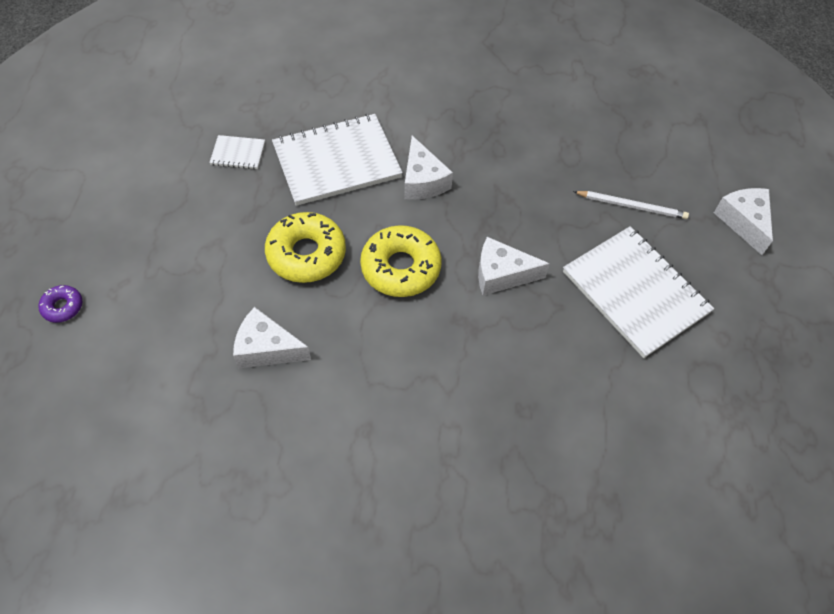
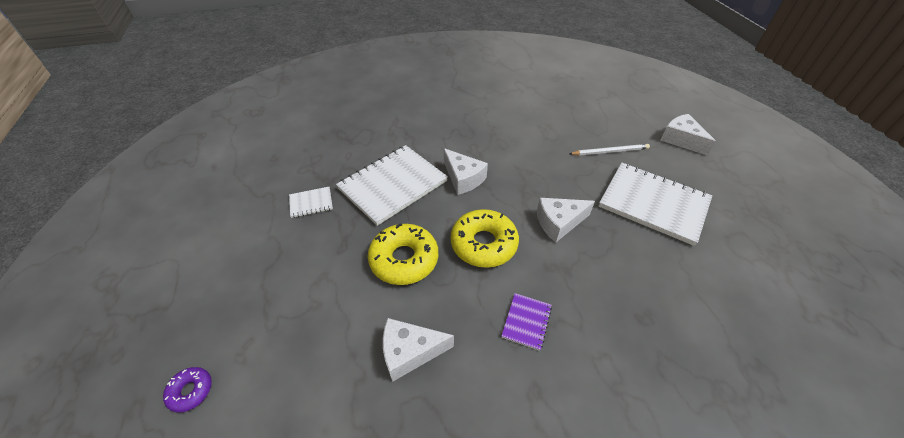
camera: 20 degrees left, 10 degrees down
(397, 365) = (526, 321): none -> purple notebook

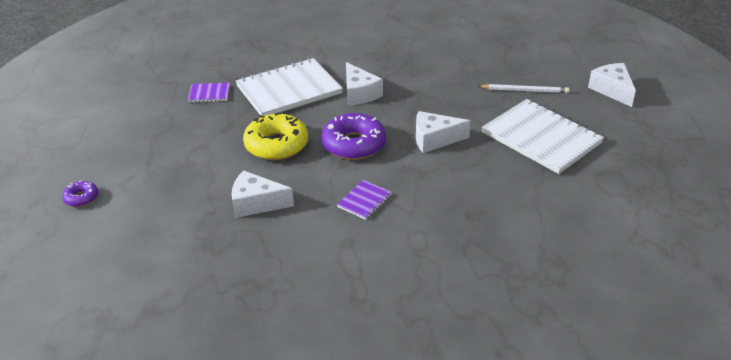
camera: 15 degrees right, 10 degrees down
(311, 203) = (209, 93): white notebook -> purple notebook
(483, 244) = (354, 144): yellow donut -> purple donut

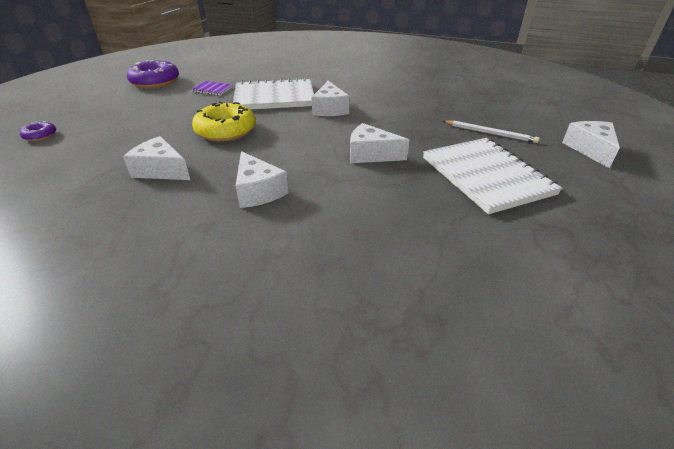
camera: 20 degrees right, 0 degrees up
(354, 144) = (291, 143): purple donut -> purple donut (155, 82)
(364, 201) = (258, 191): purple notebook -> white cheese

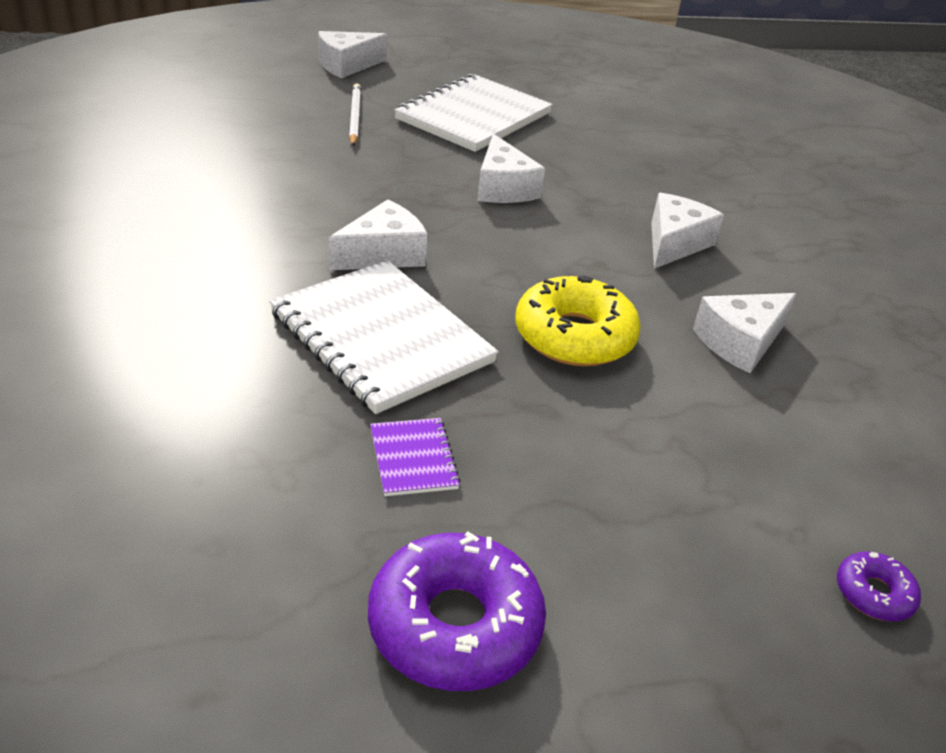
camera: 125 degrees left, 0 degrees up
(161, 170) = (740, 342): white cheese -> white cheese turned 60 degrees clockwise

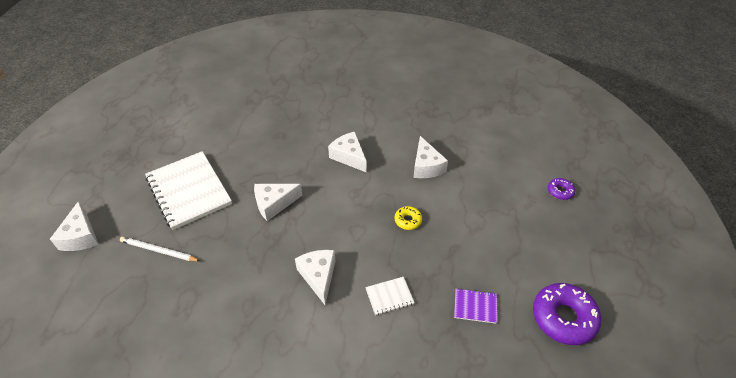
camera: 65 degrees left, 10 degrees up
(381, 338) = (389, 296): white notebook -> white notebook, size x0.44
(503, 188) = (274, 204): white cheese -> white cheese turned 150 degrees clockwise
(574, 336) = (408, 220): yellow donut -> yellow donut, size x0.49

